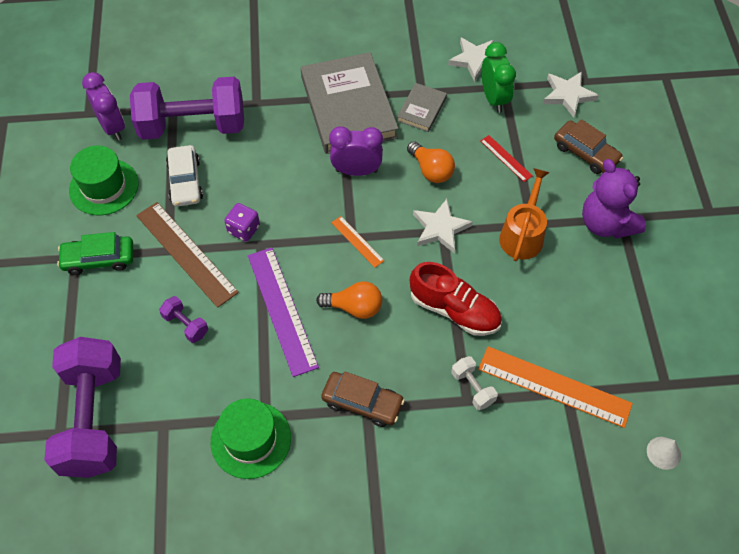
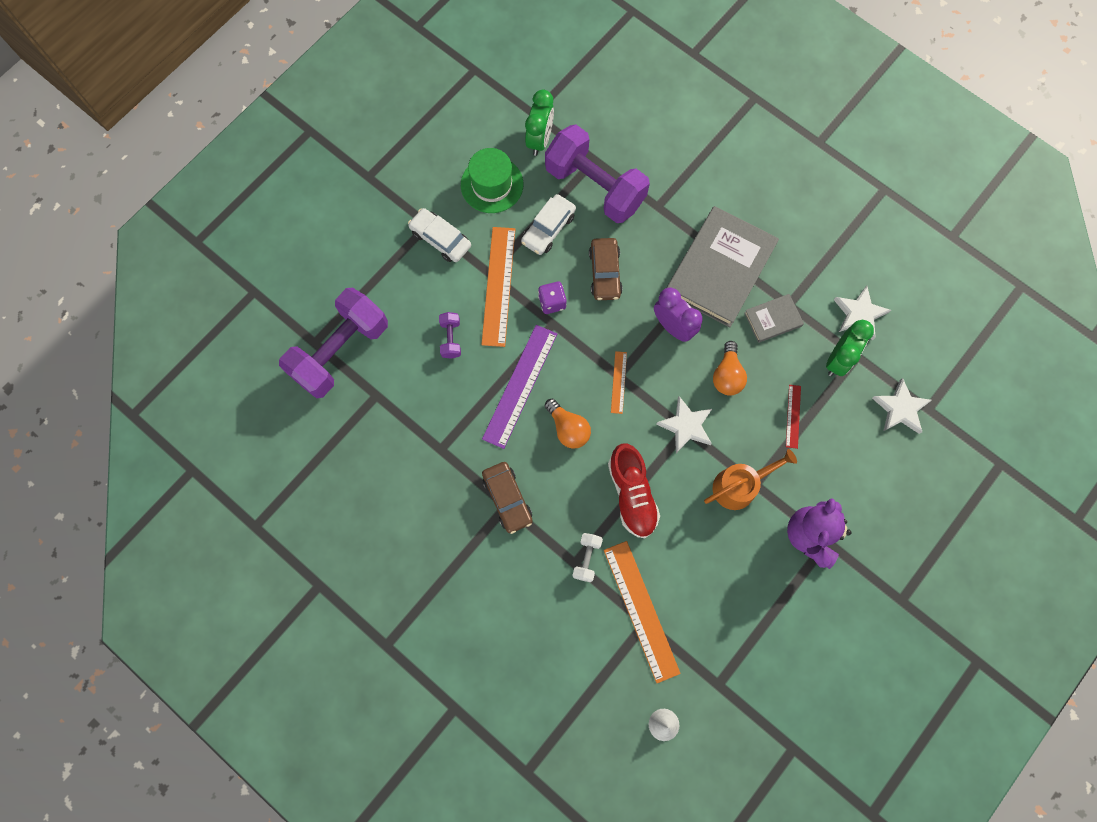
camera: 45 degrees right, 15 degrees up
(99, 259) = (440, 239): green car -> white car
(112, 127) = (539, 140): purple clock -> green clock
(186, 253) = (499, 286): brown ruler -> orange ruler
(251, 439) = (417, 456): green hat -> none
(585, 153) = (859, 468): brown car -> brown car (605, 273)

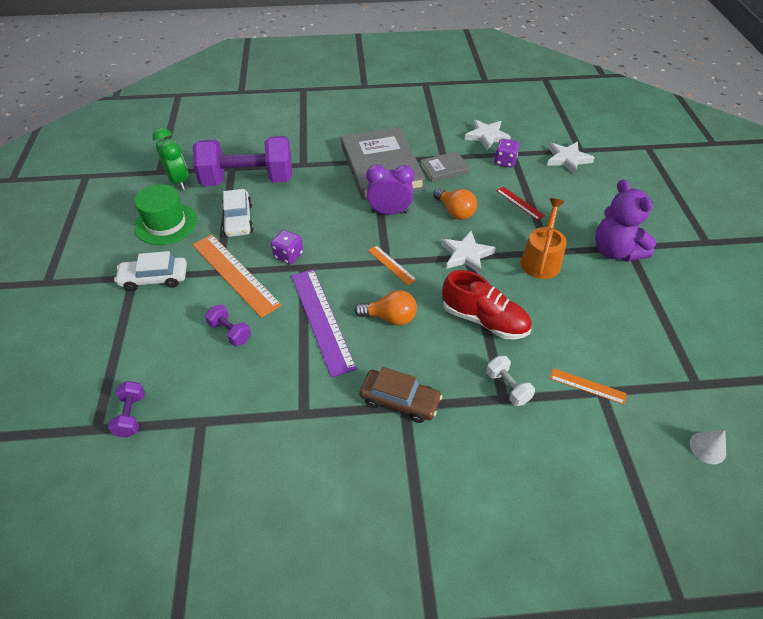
camera: 45 degrees left, 25 degrees down
(340, 351) = (131, 415): purple dumbbell -> purple dumbbell, size x0.41
(605, 273) = (308, 216): brown car -> none
(641, 610) = (587, 386): orange ruler -> orange ruler, size x0.49
(773, 319) = (444, 169): grey book -> grey book turned 45 degrees clockwise
(838, 359) = (505, 161): green clock -> purple dice

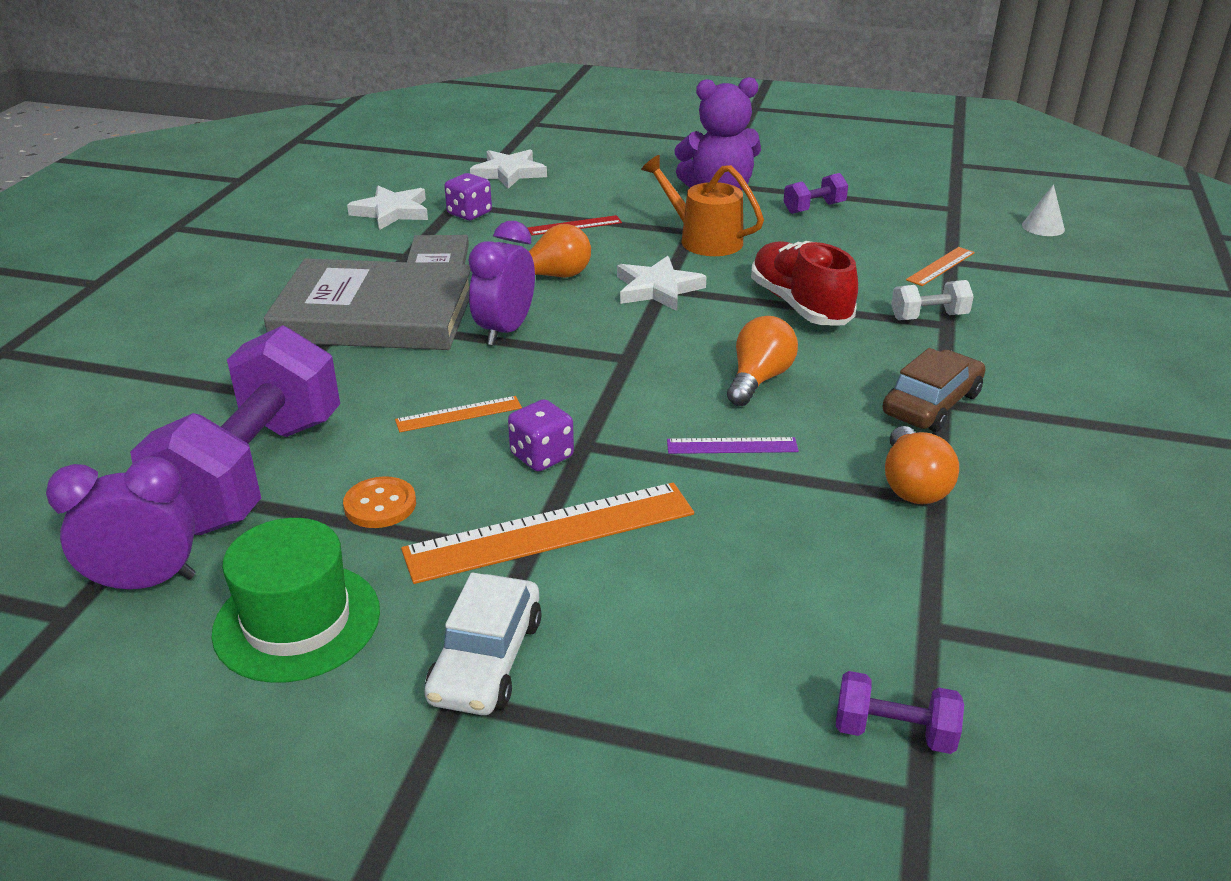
camera: 70 degrees left, 15 degrees down
(178, 181) = (146, 582): green clock -> purple clock
(230, 332) = (714, 559): purple dumbbell -> purple dumbbell (814, 208)
(238, 220) = (380, 505): white car -> orange button
(313, 401) = (912, 485): none -> orange light bulb
(322, 320) = (732, 445): purple ruler -> purple ruler, size x0.49
(391, 265) = (638, 354): orange ruler -> orange ruler (458, 414)
(484, 320) = (799, 305): red shoe -> red shoe turned 75 degrees counterclockwise

